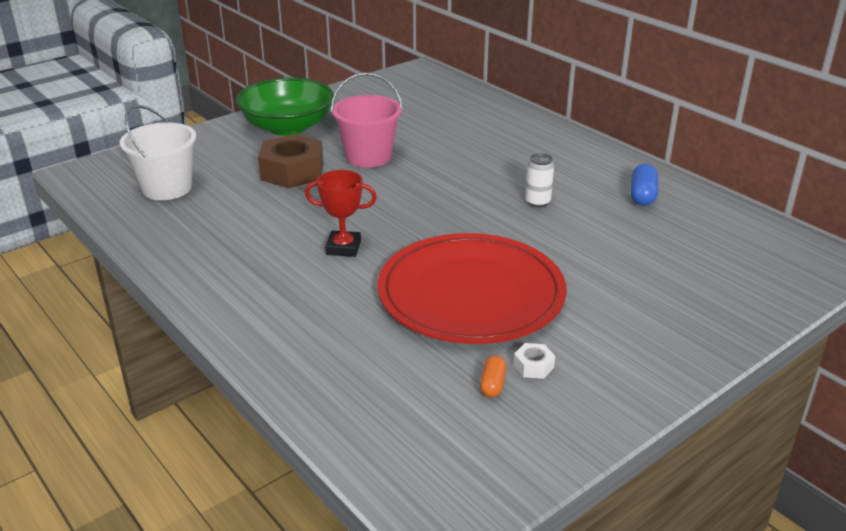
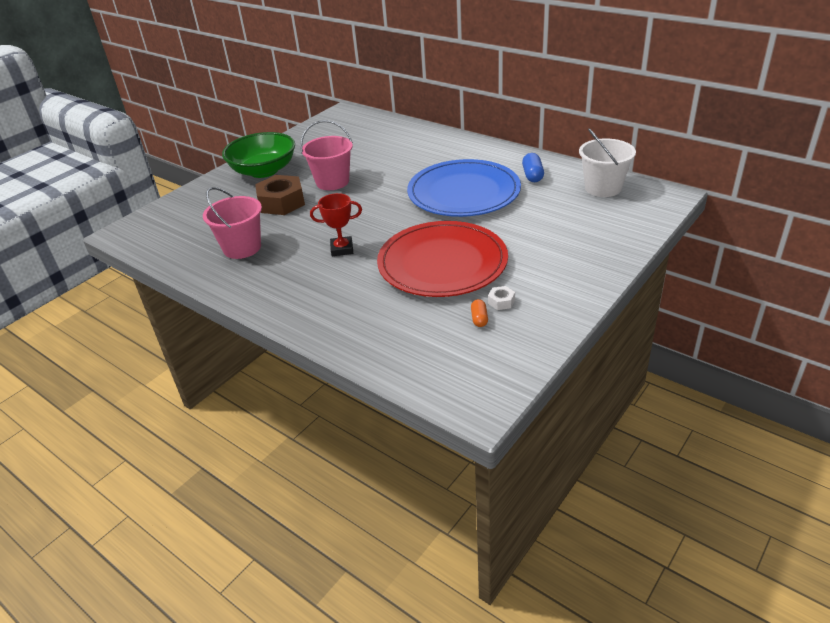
camera: 10 degrees left, 5 degrees up
(167, 188) = (194, 231): white bucket -> white bucket (603, 188)
(216, 221) = (242, 248): none -> pink bucket
(537, 202) = (463, 192): white can -> blue plate

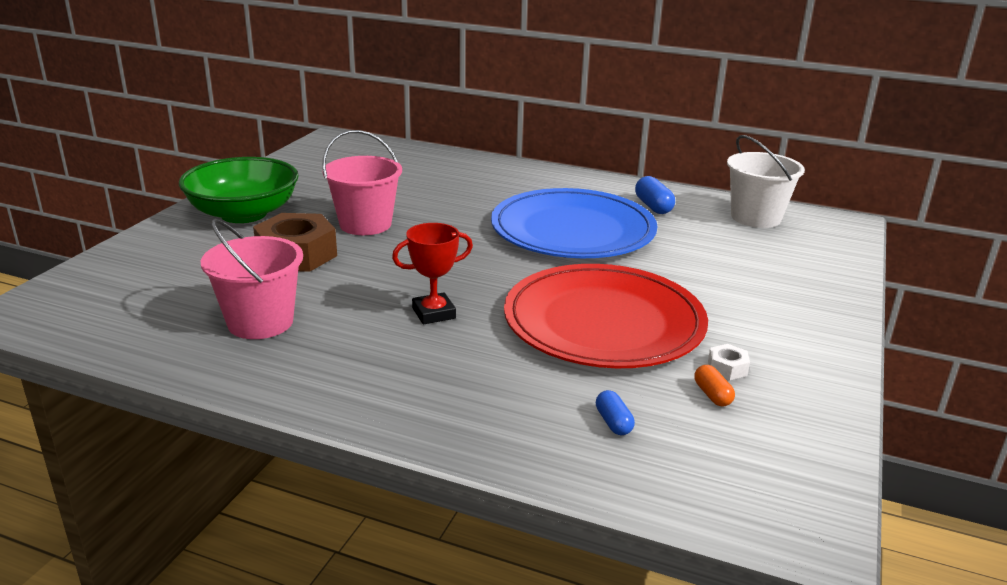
camera: 20 degrees left, 10 degrees down
(407, 330) = (613, 422): none -> blue capsule

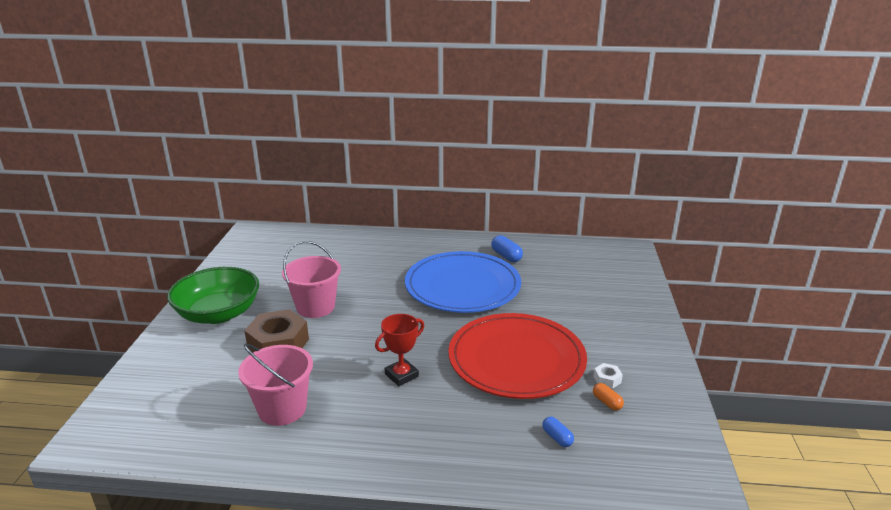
camera: 15 degrees left, 0 degrees up
(756, 217) = (575, 254): white bucket -> none

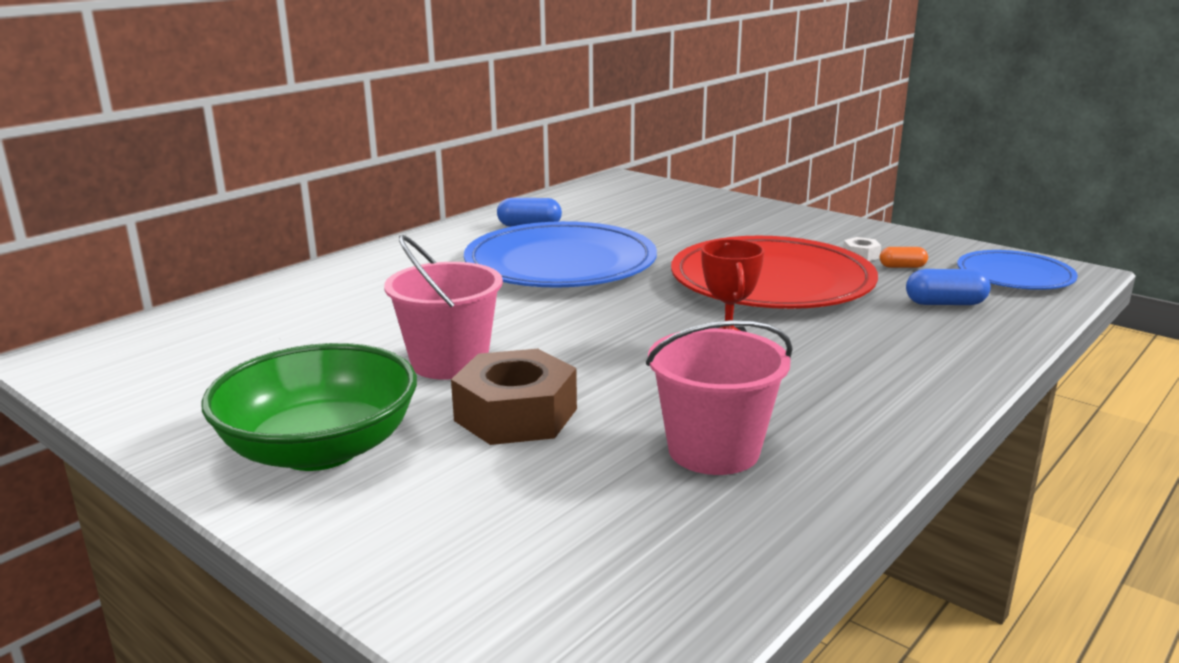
camera: 55 degrees left, 5 degrees down
(557, 438) = (945, 303): blue capsule -> blue capsule, size x1.56
(655, 459) = (1014, 275): none -> blue plate

